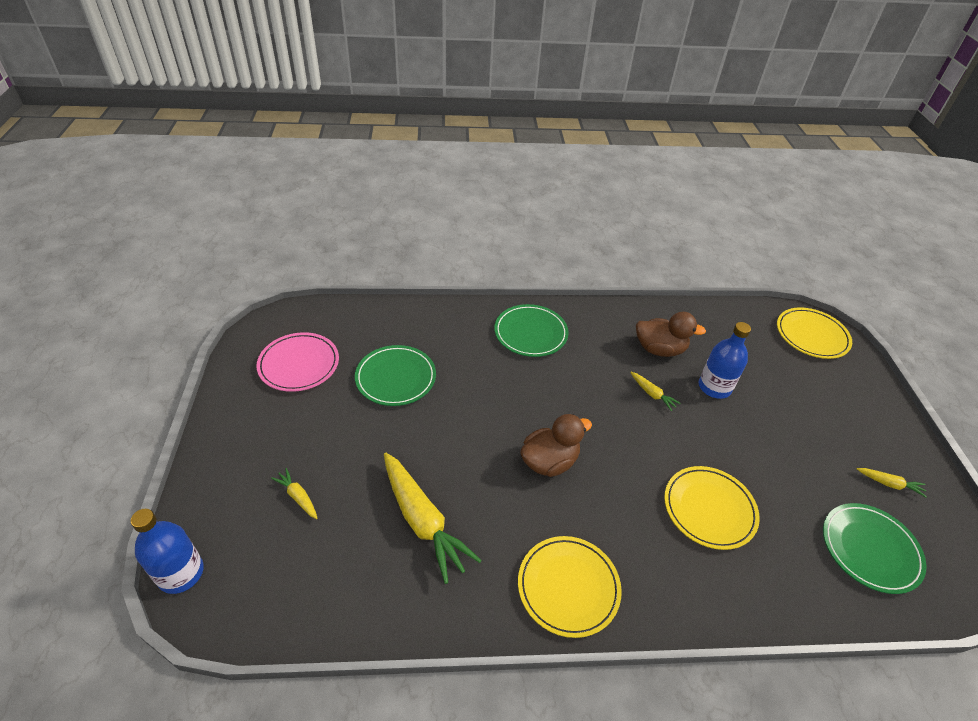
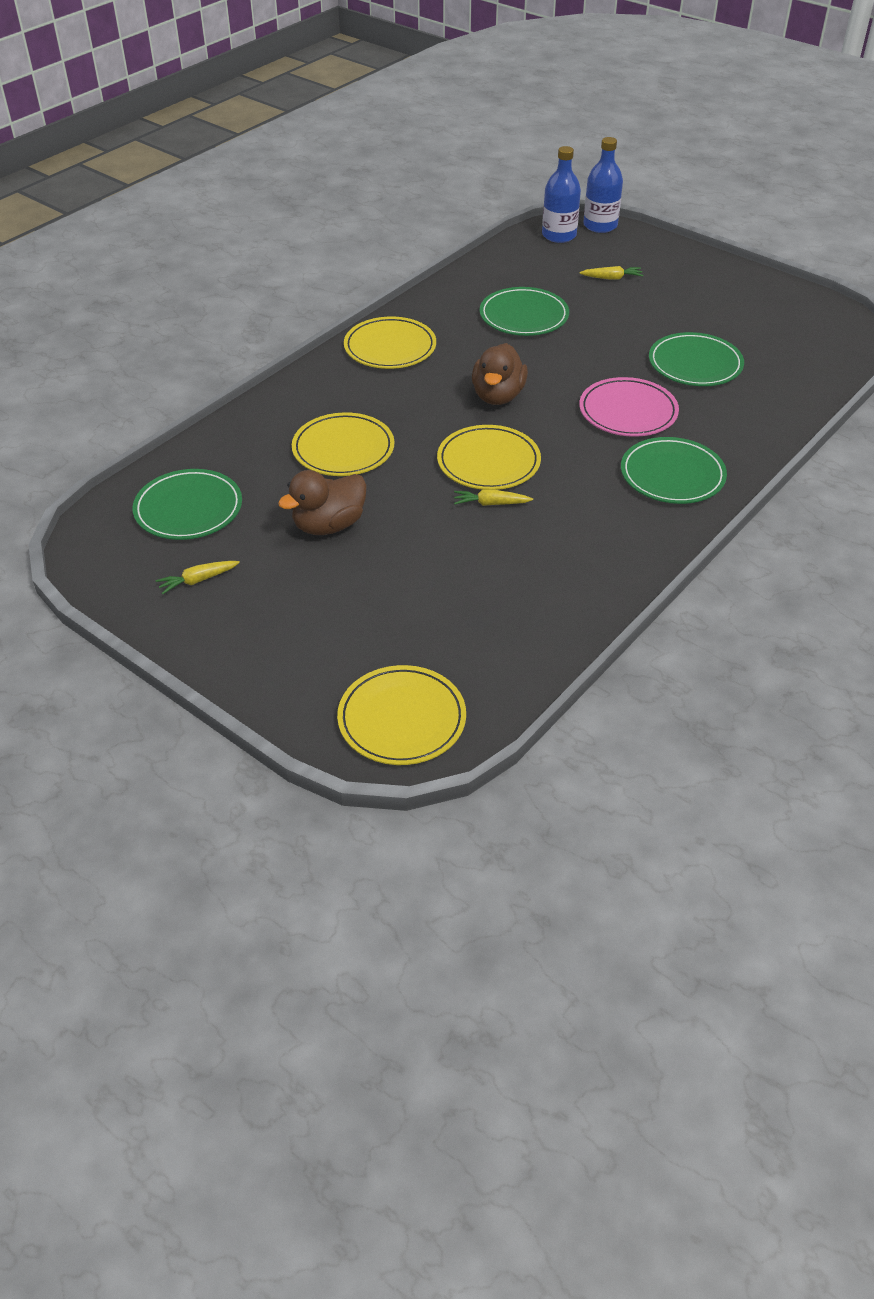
camera: 135 degrees right, 0 degrees up
(299, 364) = (770, 323): pink plate -> pink plate (628, 412)
(422, 520) = (524, 316): yellow carrot -> green plate
(620, 419) = (488, 462): none -> yellow plate
(659, 349) = (541, 555): brown duck -> brown duck (329, 525)
(714, 387) = (443, 555): blue bottle -> blue bottle (559, 235)

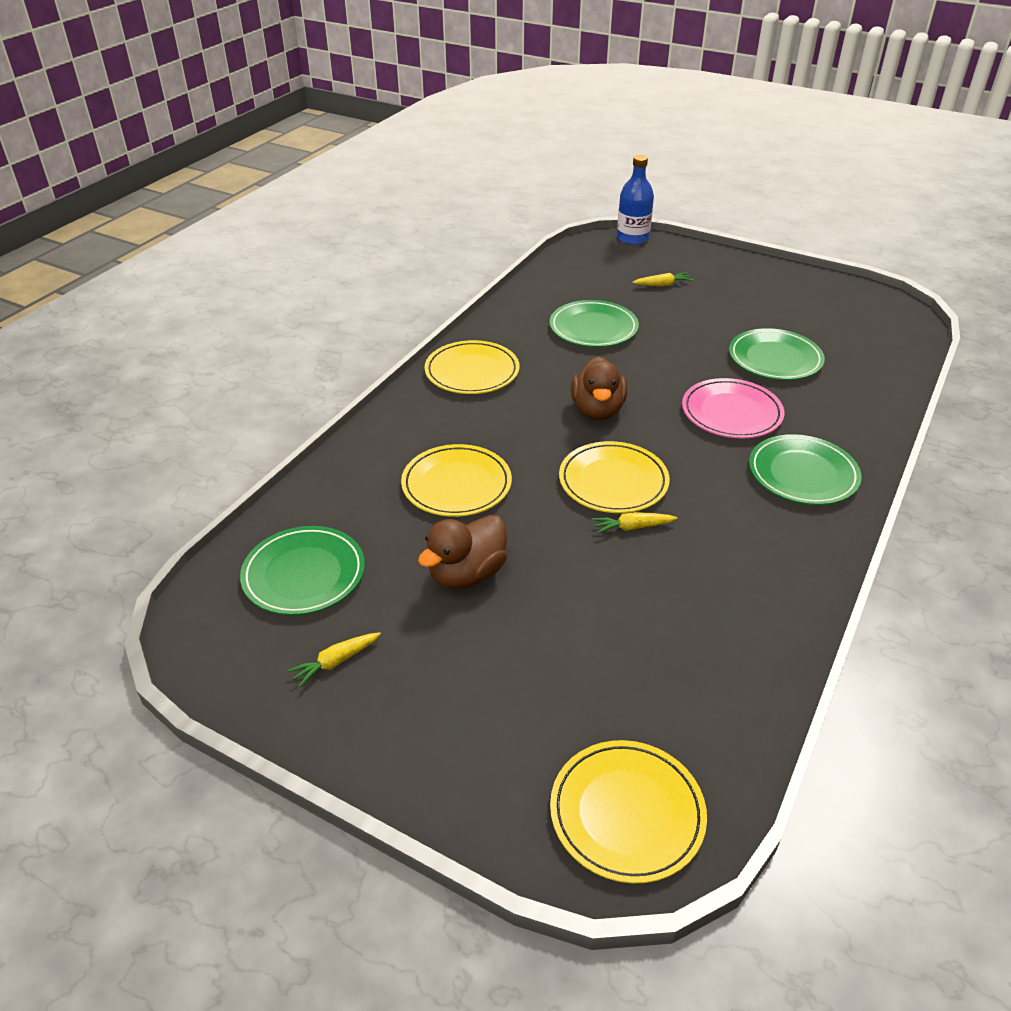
camera: 10 degrees left, 5 degrees down
(559, 235) = (598, 250): blue bottle -> none

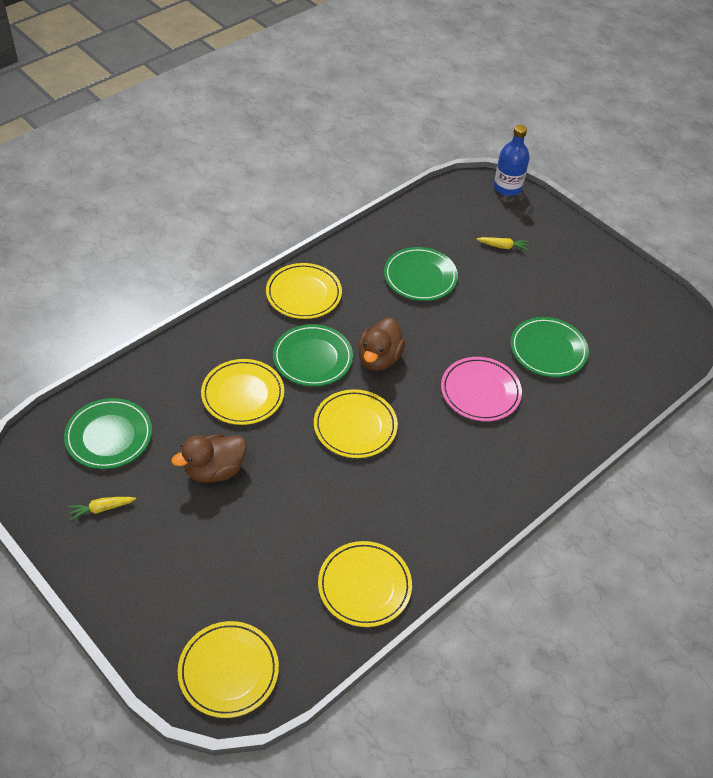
camera: 15 degrees right, 10 degrees up
(632, 527) = (347, 469): yellow carrot -> none
(738, 648) = (364, 586): none -> yellow plate
(802, 474) = (499, 463): green plate -> green plate (312, 358)

